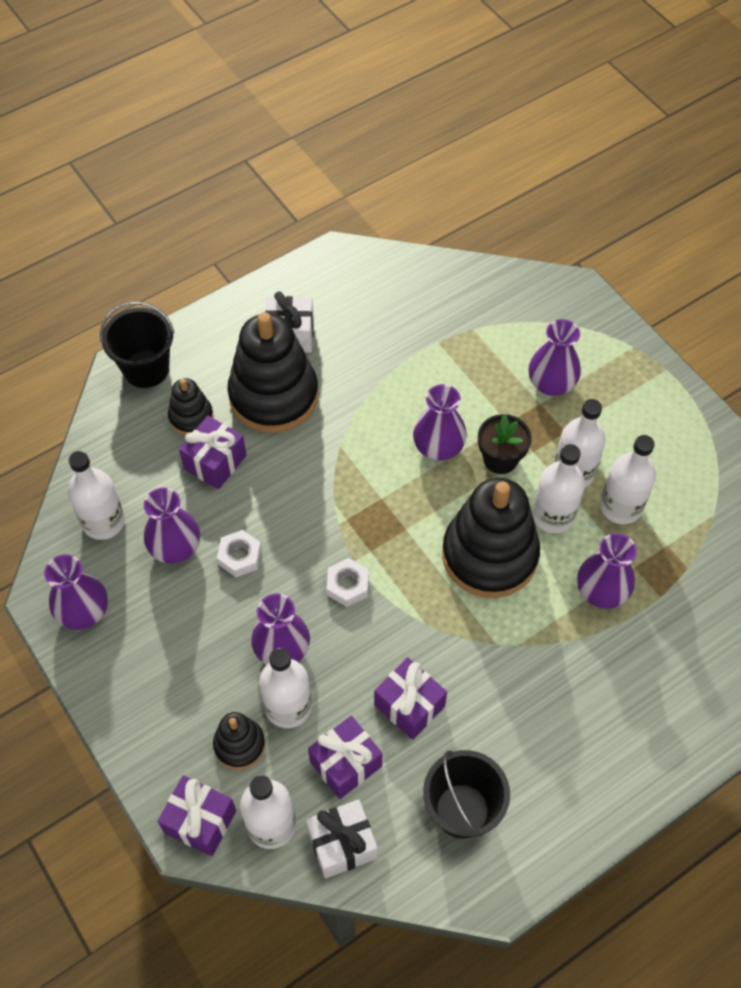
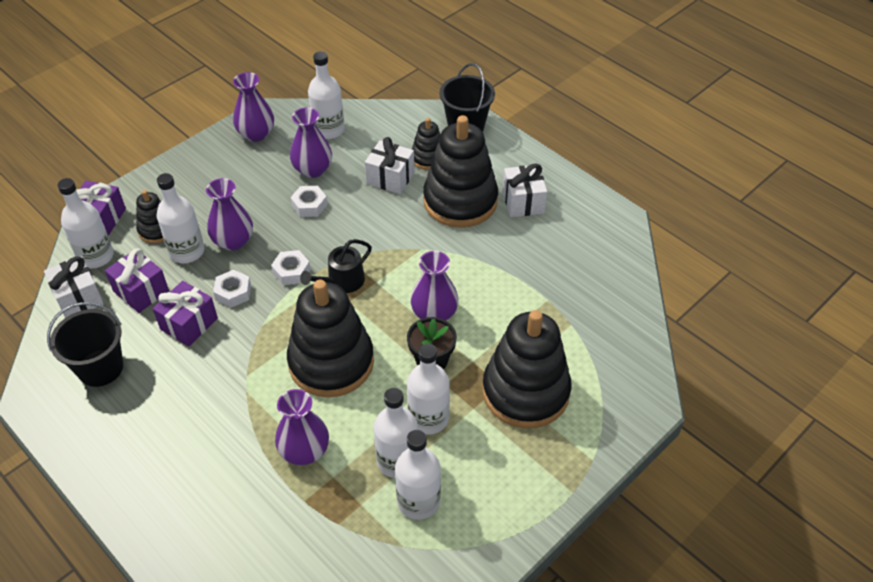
camera: 80 degrees right, 10 degrees down
(215, 462) = (390, 178): purple gift -> white gift
(368, 653) = (233, 292): none -> white nut
(374, 532) = (342, 281): none -> black watering can
(551, 384) = (525, 391): purple vase -> black stacking toy
(553, 515) = (379, 406): white bottle -> white bottle (418, 501)

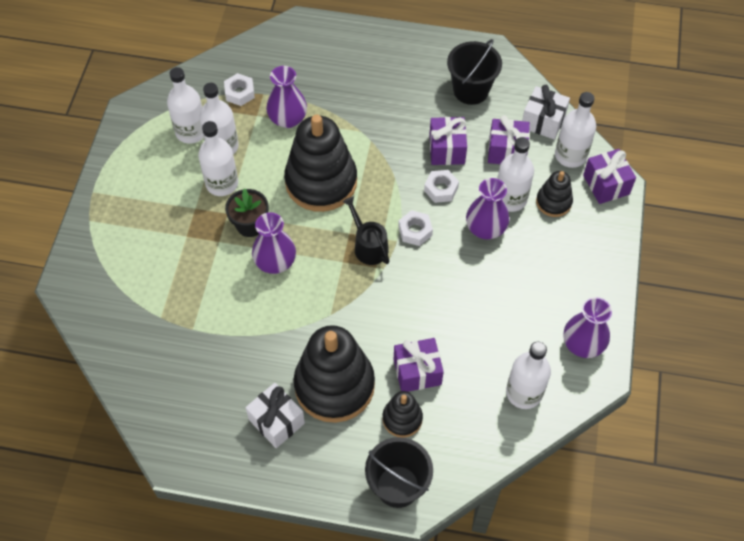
camera: 145 degrees right, 10 degrees up
(309, 205) = (459, 298): white nut -> white nut (239, 93)
(313, 169) = (493, 337): purple vase -> none
(342, 281) = (368, 246): black watering can -> black watering can turned 45 degrees counterclockwise
(390, 178) = (417, 372): white gift -> purple gift
(525, 391) = (164, 241): black stacking toy -> none

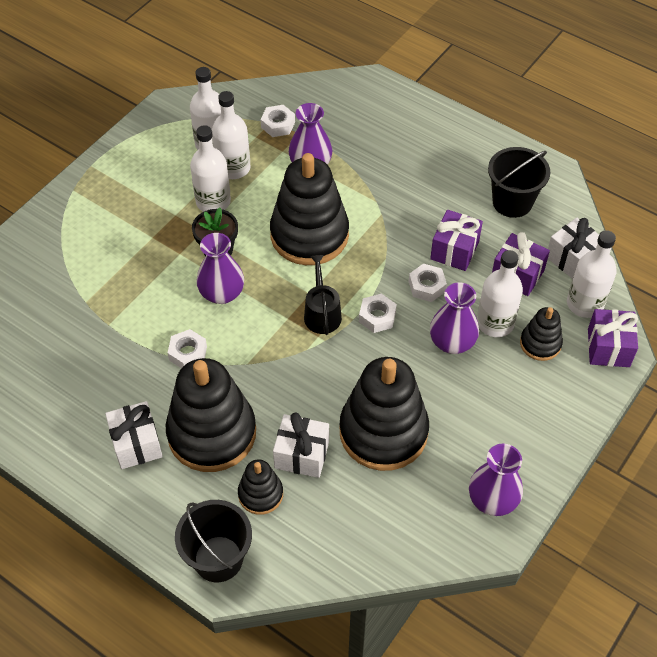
camera: 25 degrees right, 5 degrees down
(276, 326) = (188, 353): none -> white nut
(417, 372) = (302, 454): purple gift -> white gift
(471, 325) = (383, 432): none -> black stacking toy
(524, 393) = (401, 522): white bottle -> none

